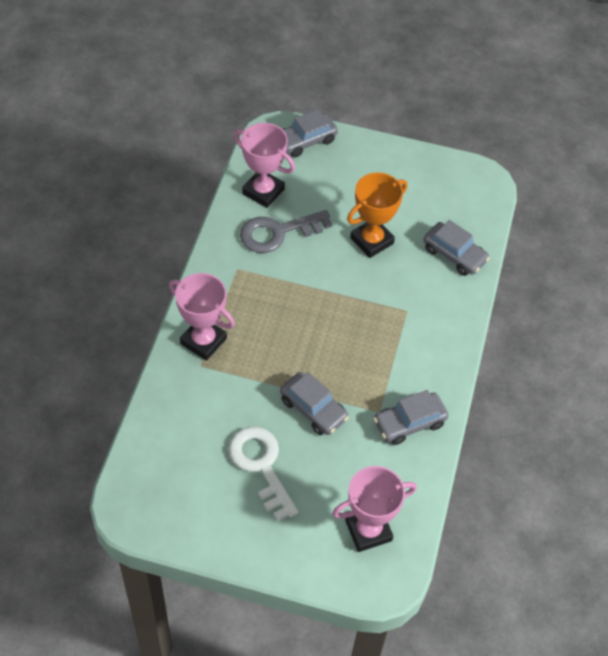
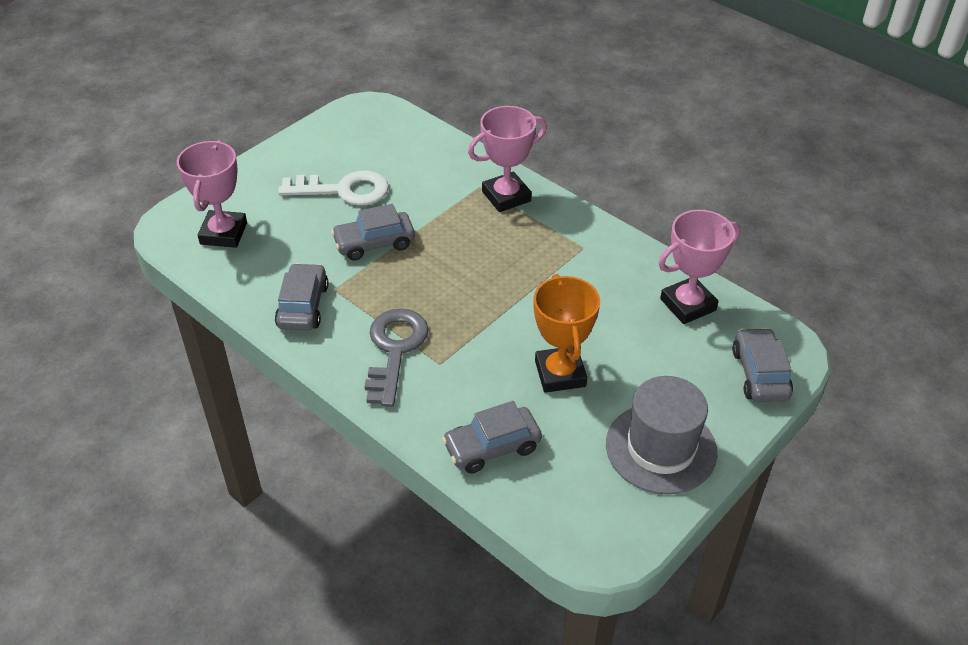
camera: 120 degrees right, 10 degrees down
(278, 232) = (617, 295): grey key -> grey key (395, 350)
(398, 173) = (661, 448): none -> grey hat

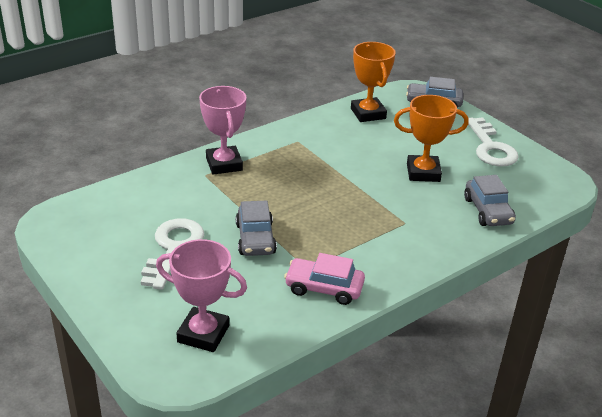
camera: 80 degrees left, 10 degrees down
(303, 306) = (324, 288): grey car -> pink car
(395, 350) = (387, 243): grey key -> none
(661, 448) = (490, 147): grey hat -> white key
(688, 305) = (368, 113): pink trophy -> orange trophy

